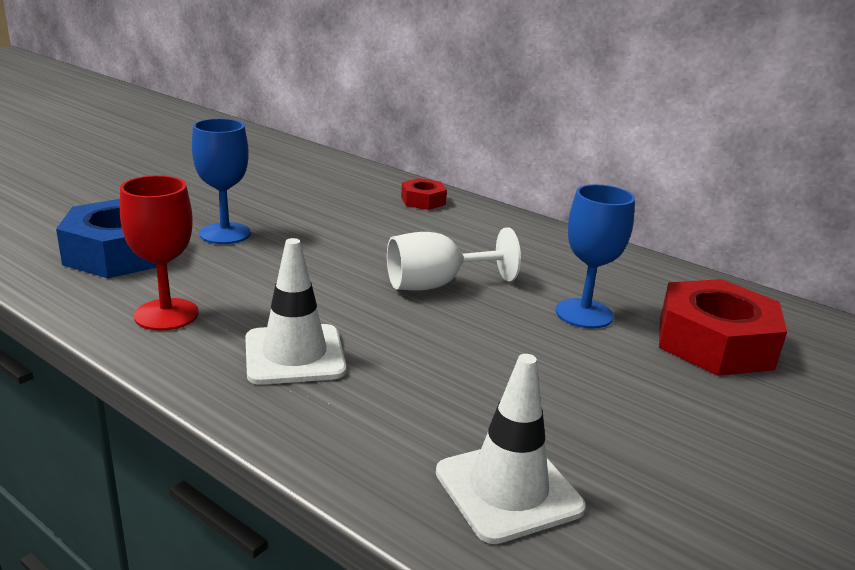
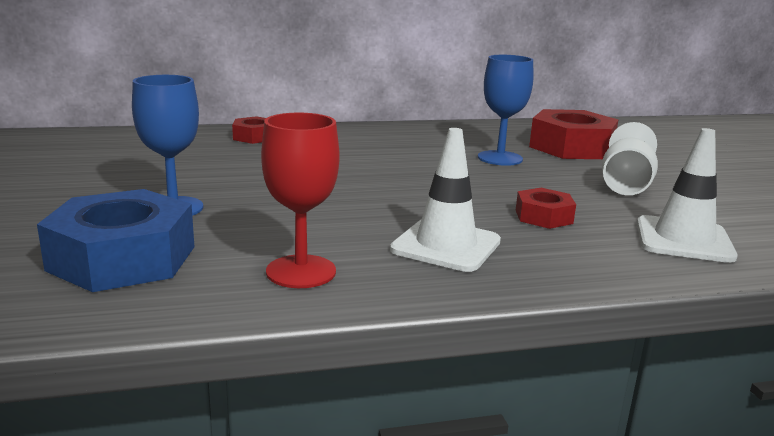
camera: 50 degrees left, 5 degrees down
(436, 285) = (401, 176): white goblet -> white goblet (625, 184)
(443, 383) = (543, 217): none -> red nut

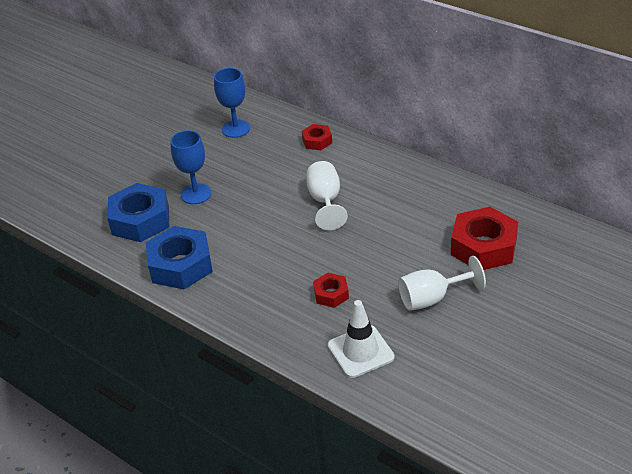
camera: 55 degrees right, 20 degrees up
(301, 272) = (180, 265): red goblet -> blue nut
(364, 165) = (325, 201): none -> white goblet
(446, 245) = (253, 285): white traffic cone -> none
(500, 158) = (412, 233): blue goblet -> blue goblet (236, 129)

